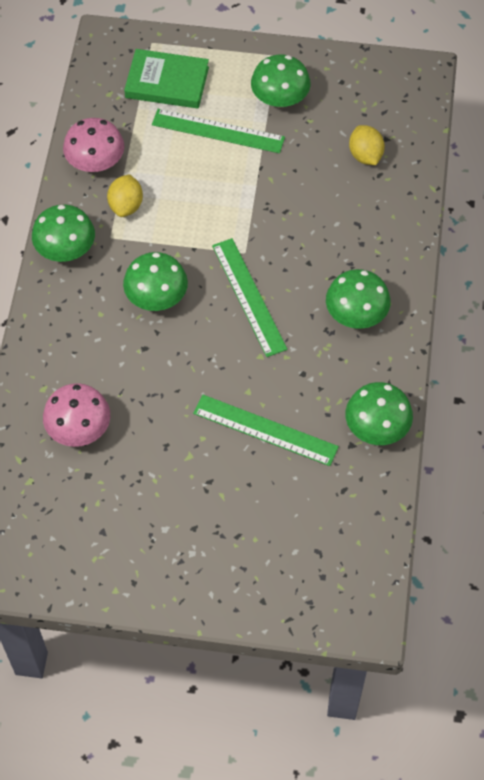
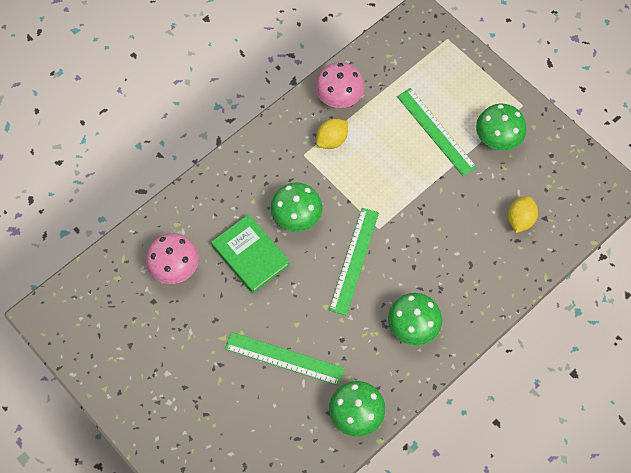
camera: 40 degrees right, 5 degrees up
(66, 249) = (269, 142): green mushroom -> none
(167, 82) = (432, 74): green book -> green book (250, 255)
(265, 430) = (284, 358): green ruler -> green ruler turned 45 degrees counterclockwise

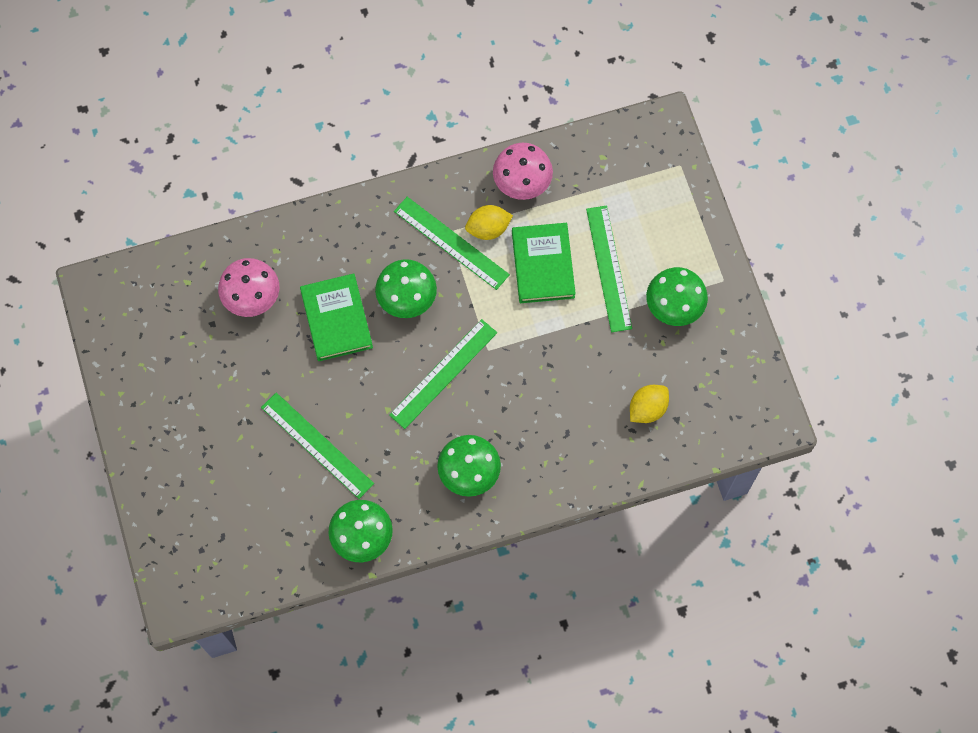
camera: 25 degrees right, 5 degrees up
(309, 162) = (451, 243): none -> green ruler
(386, 149) = (543, 265): none -> green book

